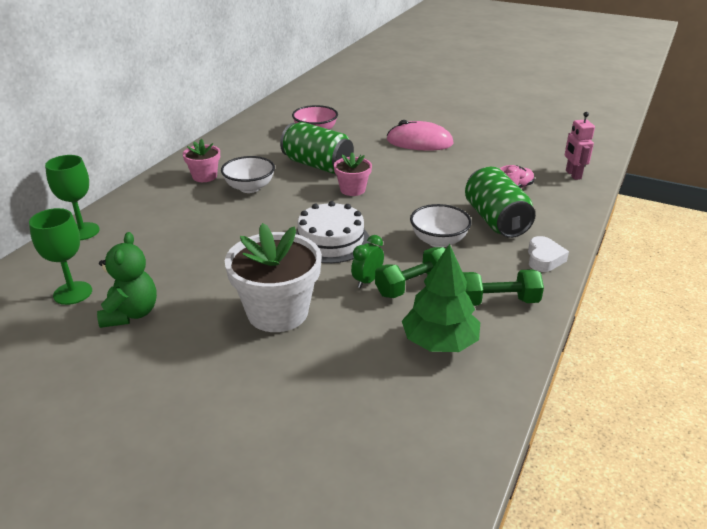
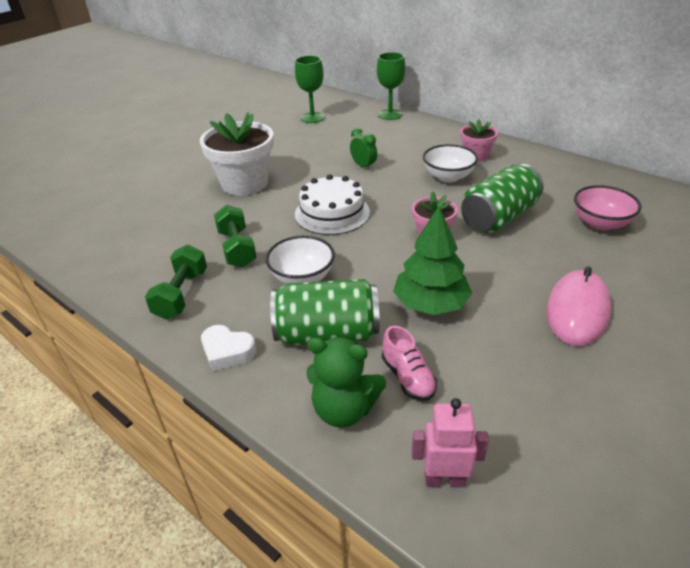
camera: 105 degrees right, 5 degrees up
(131, 314) = (278, 135): green teddy bear -> green teddy bear (344, 409)
(367, 281) = (259, 225): green clock -> green clock (363, 166)
(439, 342) = (156, 249): green tree -> green tree (430, 304)

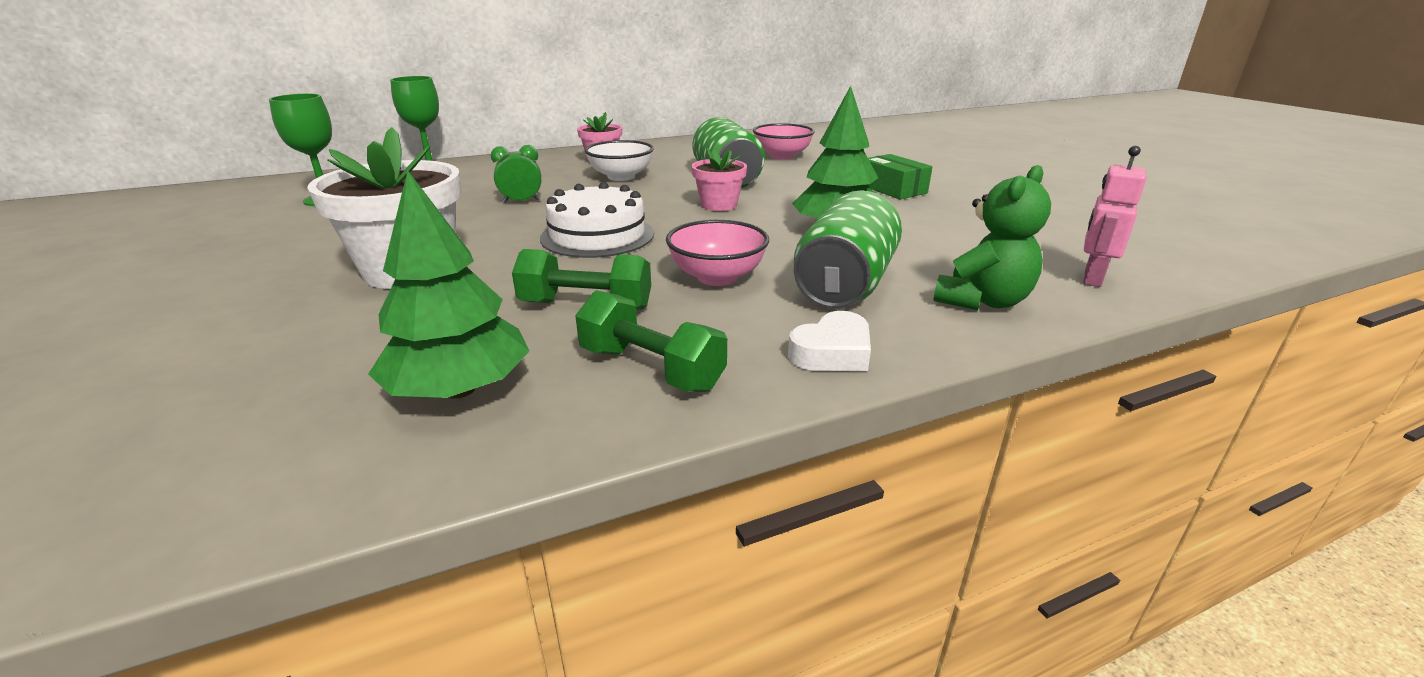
camera: 65 degrees left, 10 degrees down
(143, 251) = (459, 389): none -> green tree
(302, 278) = (717, 277): white bowl -> pink bowl
(408, 377) = (945, 263): pink shoe -> none
(577, 311) = (893, 189): pink mouse -> green box

